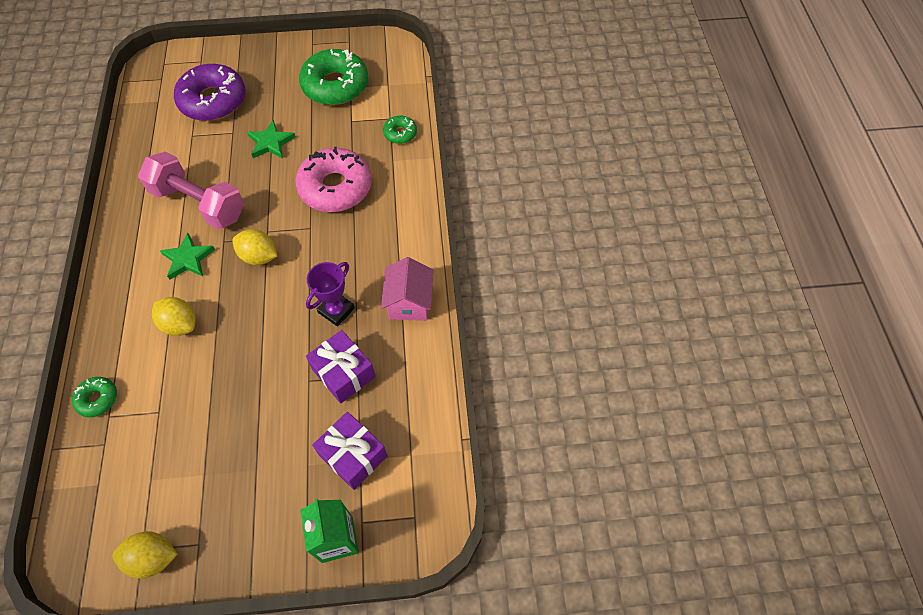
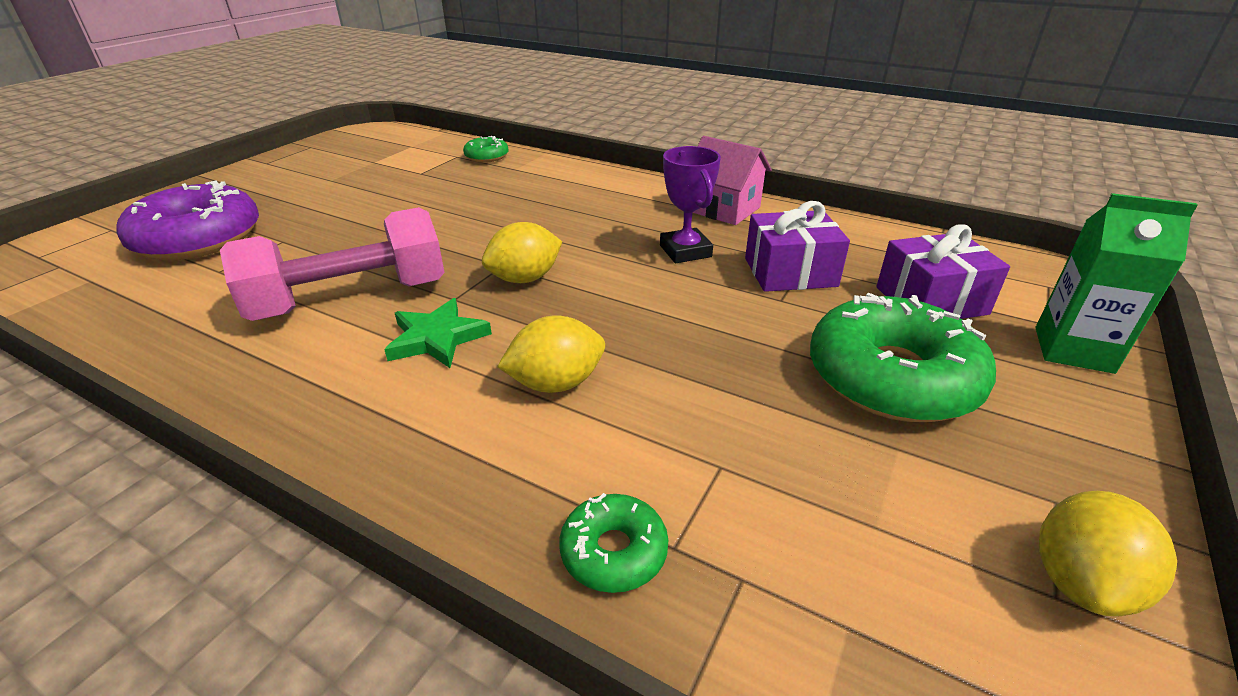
camera: 55 degrees left, 25 degrees down
(271, 142) = (355, 221): green star -> none
(335, 85) = (353, 167): green donut -> green donut (892, 377)
(335, 187) = (498, 204): pink donut -> none

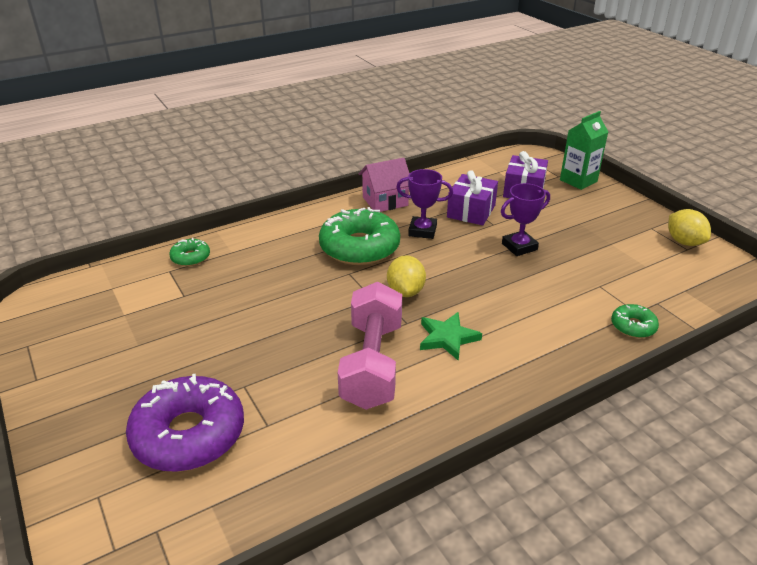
camera: 60 degrees left, 0 degrees up
(556, 383) = (517, 309): yellow lemon -> none
(744, 340) = (519, 247): none -> purple trophy
(892, 377) = (570, 225): green donut -> green donut (359, 247)

